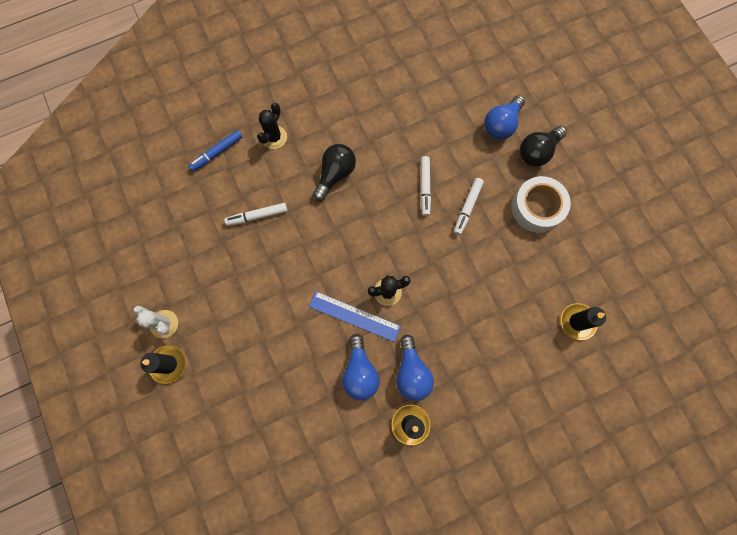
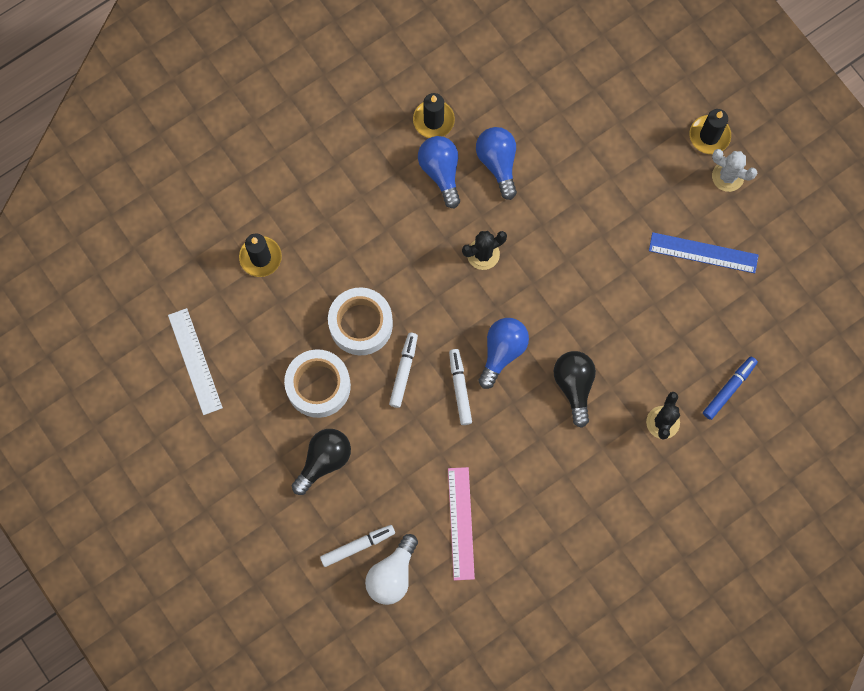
camera: 170 degrees right, 0 degrees up
(257, 216) = (657, 317): white marker -> white marker (357, 546)
(335, 174) = (574, 386): black light bulb -> black light bulb turned 150 degrees clockwise
(354, 316) = (515, 221): blue ruler -> blue ruler (703, 253)
(439, 93) = (461, 523): none -> pink ruler
(494, 68) = (392, 575): none -> white light bulb
(497, 251) = (361, 324): none -> white tape
(501, 125) = (374, 491): blue light bulb -> blue light bulb (502, 352)
(636, 244) = (195, 361): none -> white ruler

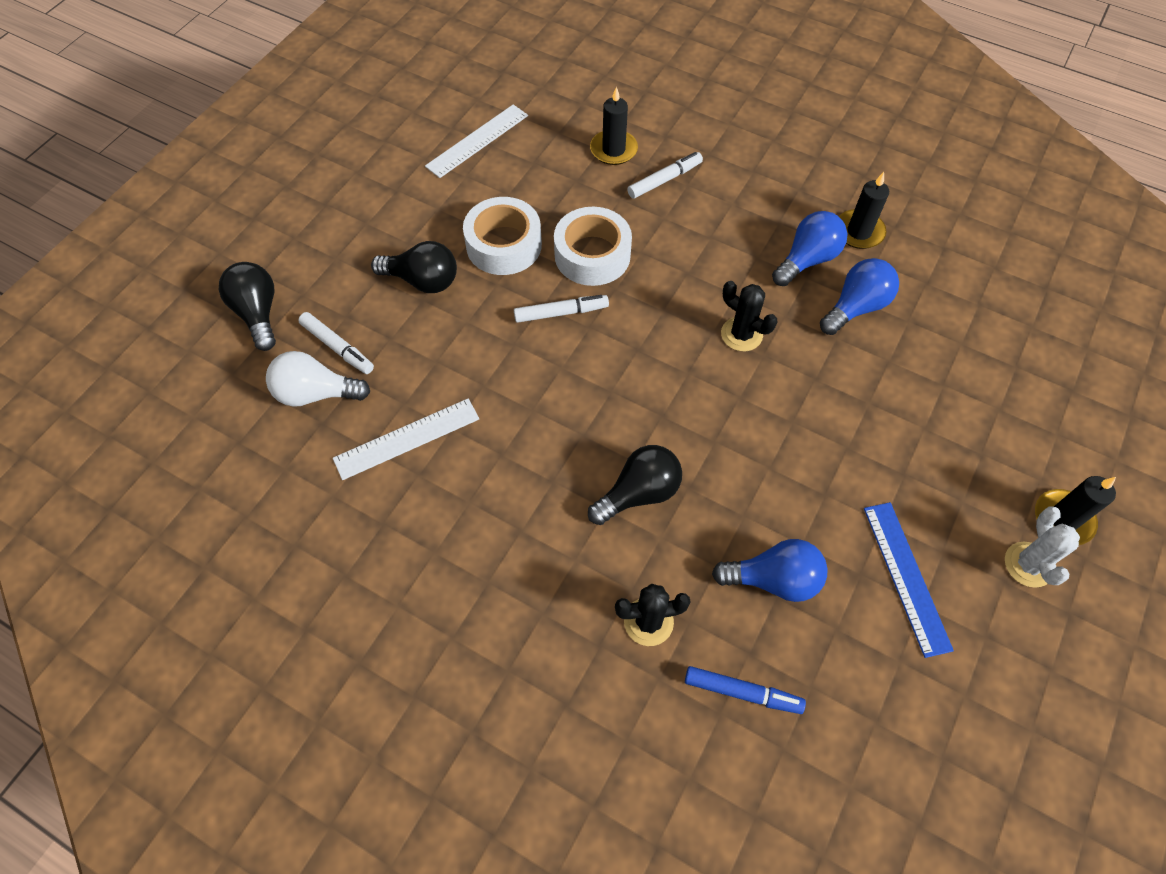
camera: 65 degrees right, 15 degrees down
(296, 596) = (258, 313): none -> black light bulb
(460, 388) = (570, 374): white marker -> white marker (664, 180)
(461, 523) = (407, 438): pink ruler -> white ruler
(502, 352) = (637, 399): blue light bulb -> blue light bulb (773, 579)

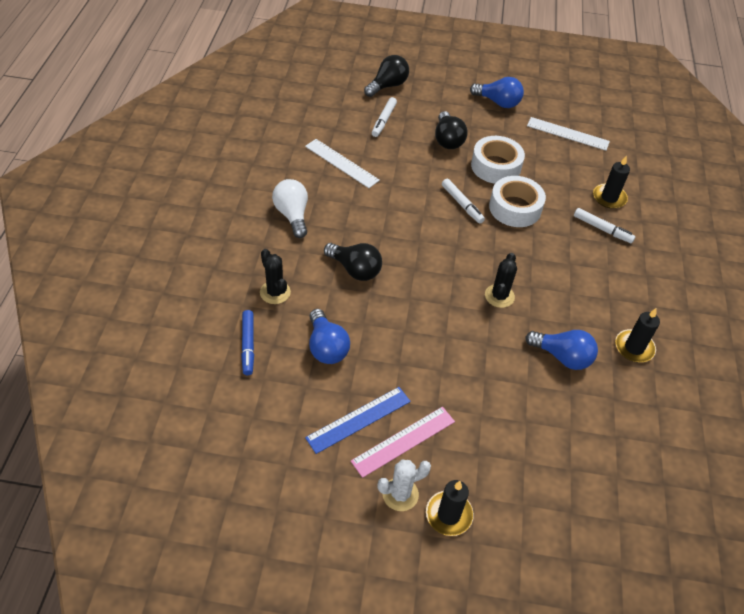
camera: 65 degrees right, 10 degrees down
(316, 393) = (351, 121): white light bulb -> white light bulb (292, 215)
(807, 260) = (586, 321): blue light bulb -> blue light bulb (498, 102)
(949, 533) = (403, 441): none -> pink ruler

